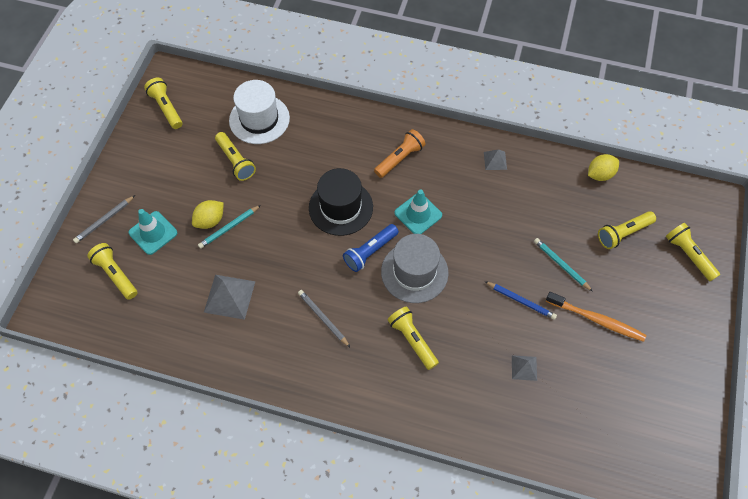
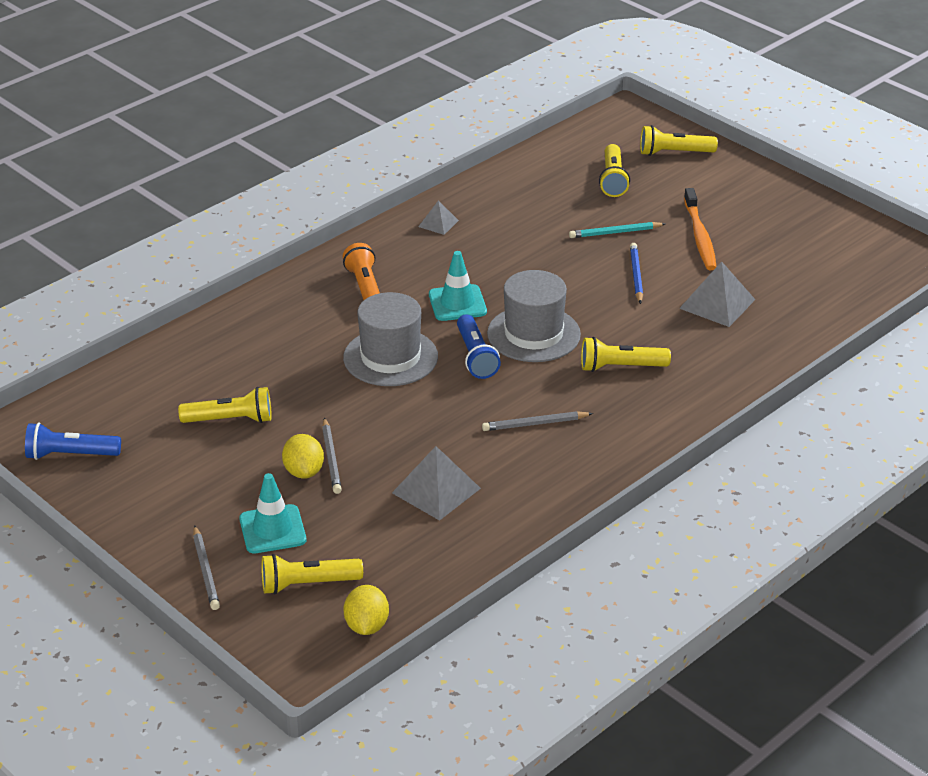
camera: 60 degrees left, 25 degrees down
(166, 108) = (70, 455): yellow flashlight -> blue flashlight
(229, 228) = (331, 458): turquoise pencil -> grey pencil
(259, 119) = (183, 378): white hat -> none
(341, 207) = (390, 357): black hat -> grey hat
(521, 301) = (636, 275): blue pencil -> blue pencil turned 60 degrees counterclockwise
(524, 367) = (717, 304): grey pyramid -> grey pyramid, size x1.77
(596, 320) = (700, 236): orange toothbrush -> orange toothbrush turned 120 degrees clockwise
(600, 174) = (526, 164): yellow lemon -> yellow lemon (366, 626)

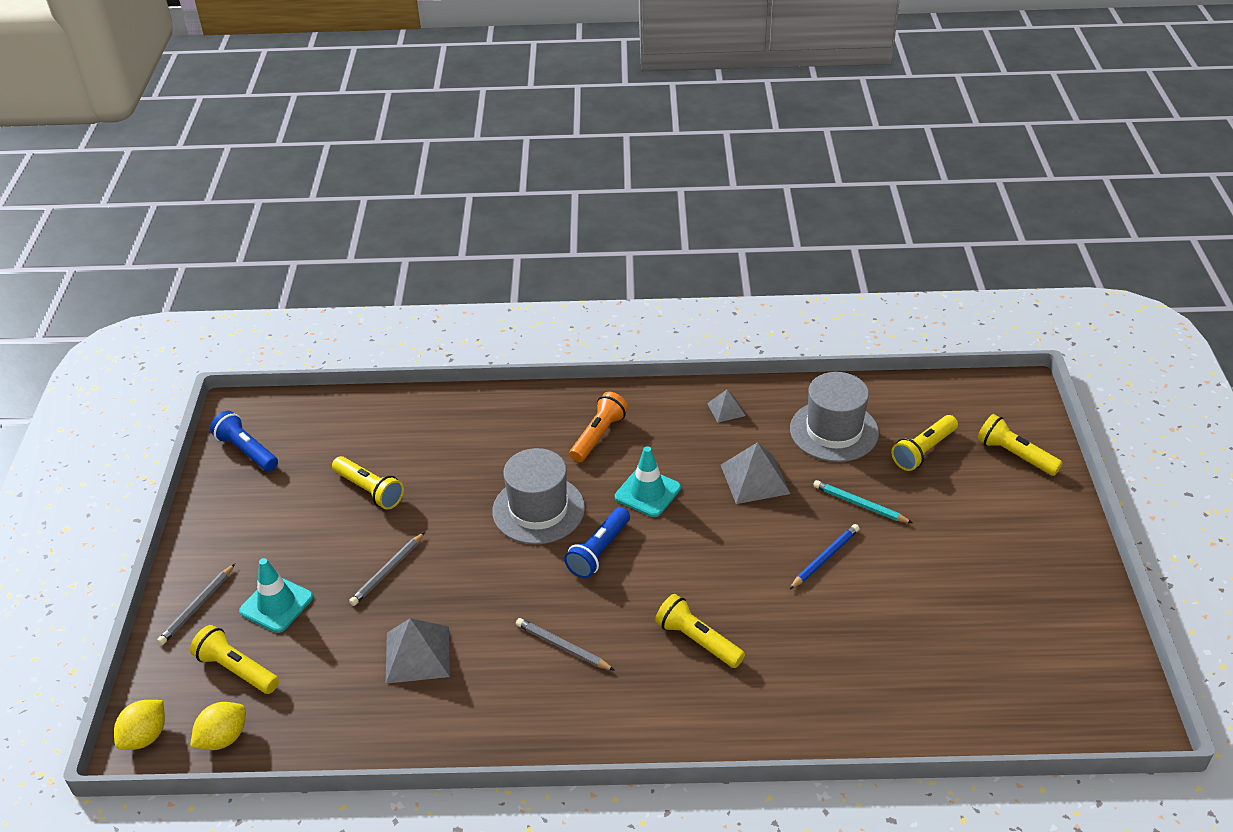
camera: 45 degrees right, 5 degrees up
(304, 471) = (357, 569): yellow lemon -> yellow lemon (145, 737)
(533, 334) = (669, 560): grey hat -> grey hat (834, 431)
(700, 236) = (931, 554): orange toothbrush -> none
(717, 304) = (861, 634): grey pyramid -> grey pyramid (754, 479)

